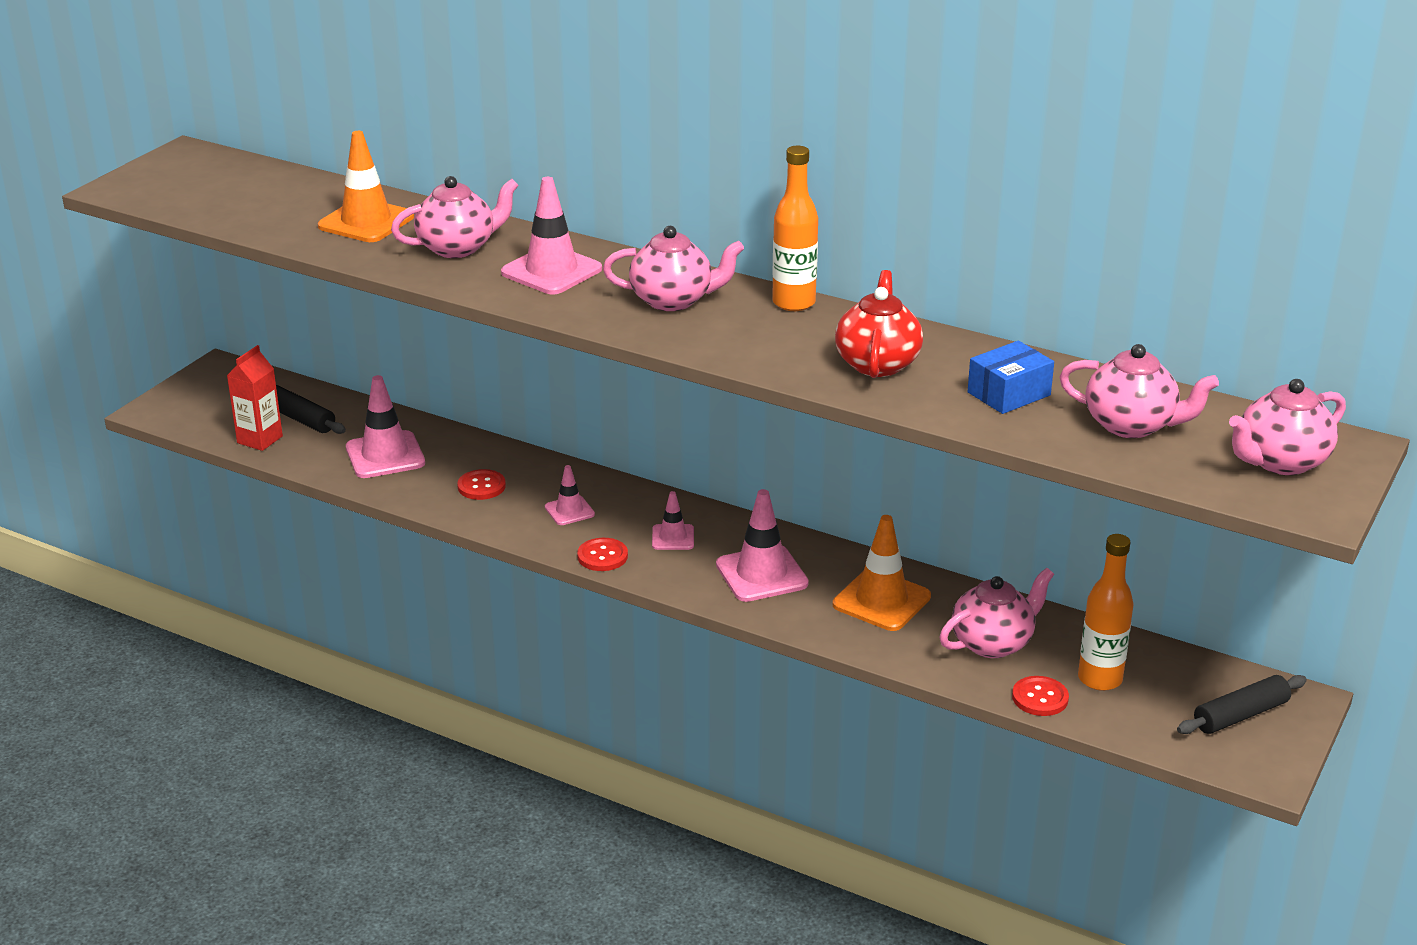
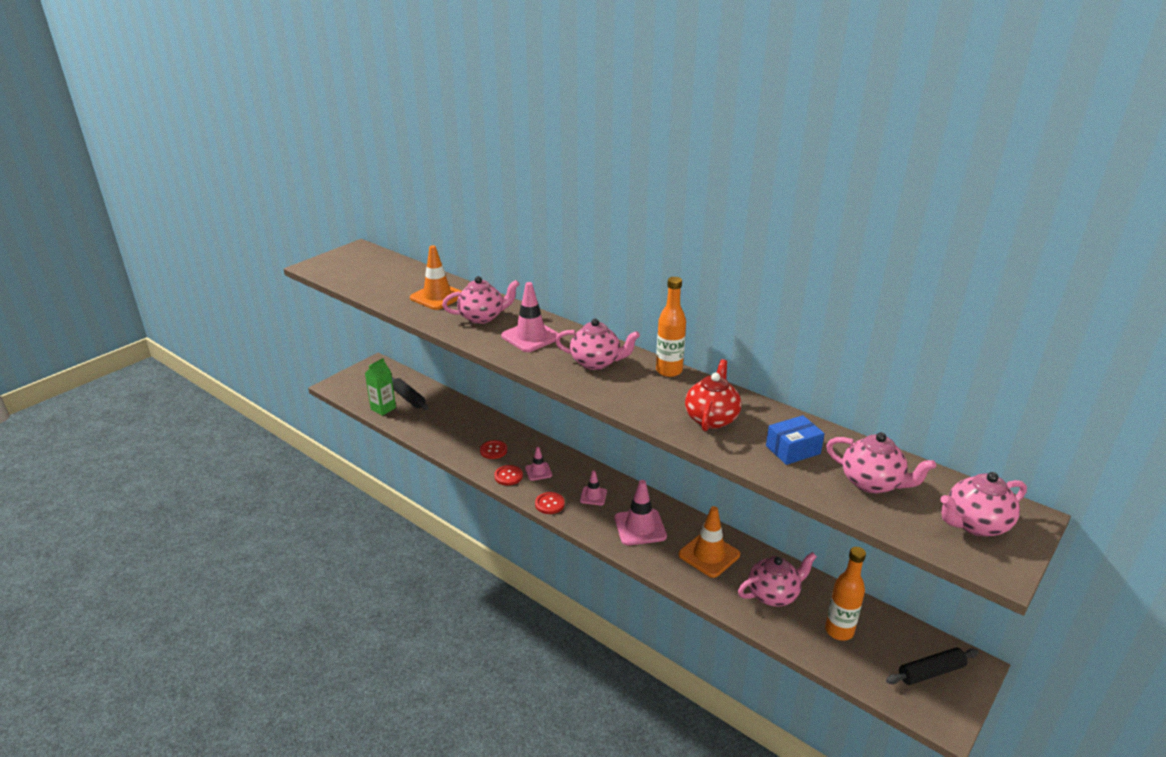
camera: 10 degrees right, 0 degrees up
(260, 439) = (383, 408): red carton -> green carton
(385, 455) = (446, 425): pink traffic cone -> none
(1040, 698) = (798, 640): red button -> red button (508, 476)

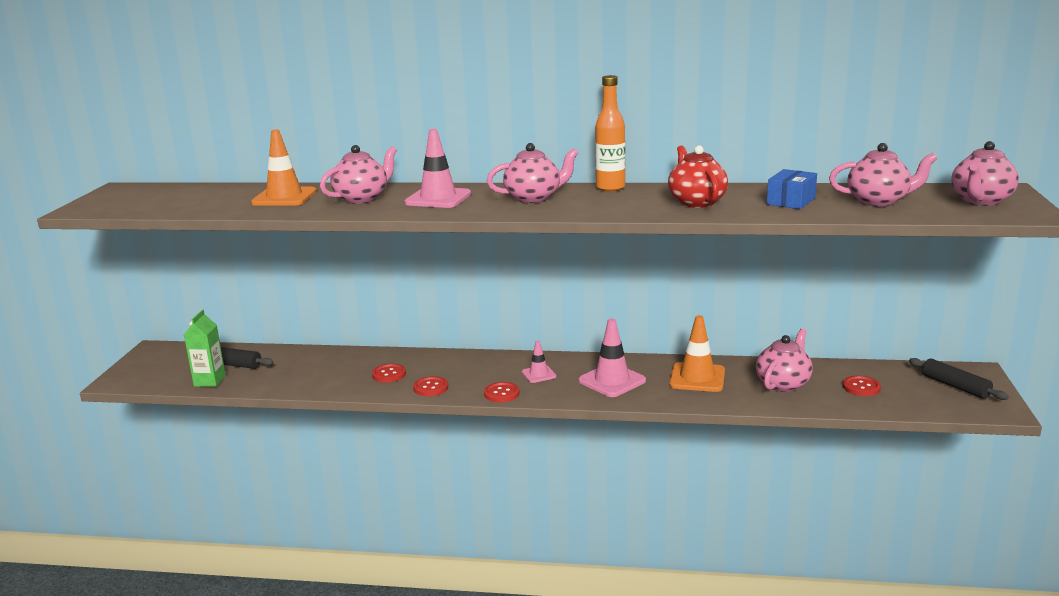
camera: 30 degrees left, 10 degrees down
(538, 471) = (459, 375): pink traffic cone -> none
(839, 631) = (861, 387): orange bottle -> red button
(931, 672) = (955, 386): black rolling pin -> black rolling pin turned 75 degrees counterclockwise

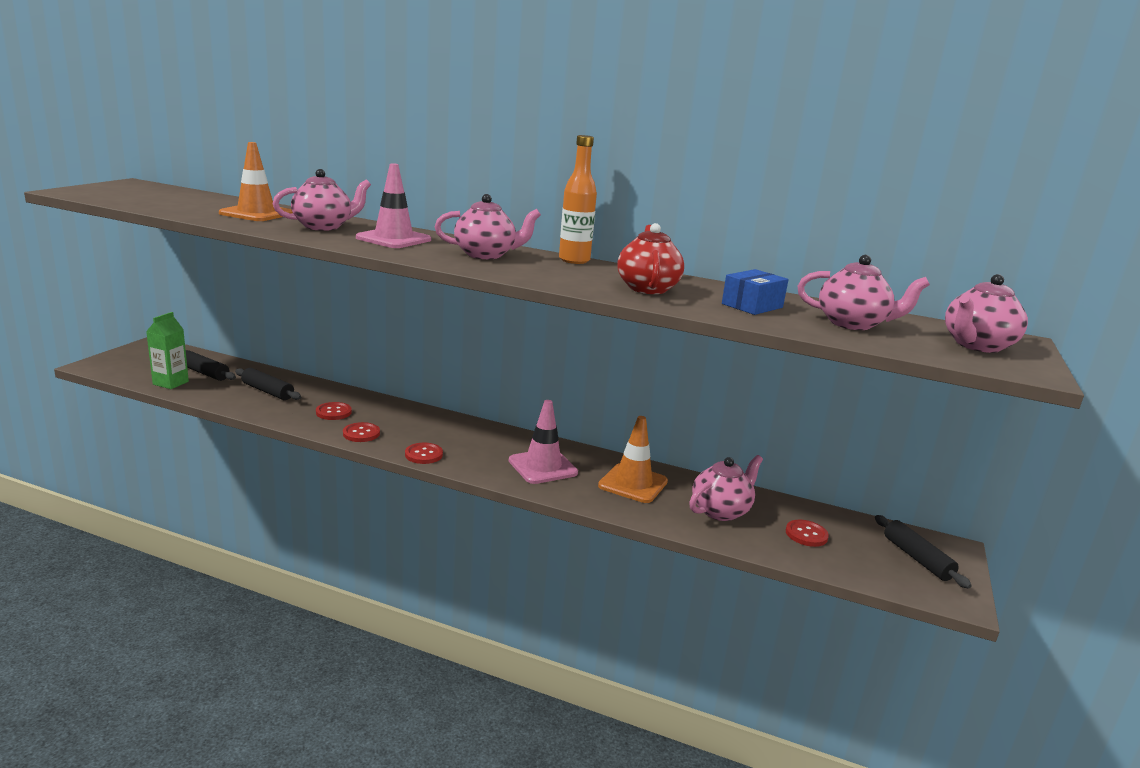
camera: 10 degrees right, 0 degrees up
(310, 369) = (267, 391): none -> black rolling pin
(539, 374) = (475, 444): pink traffic cone -> none

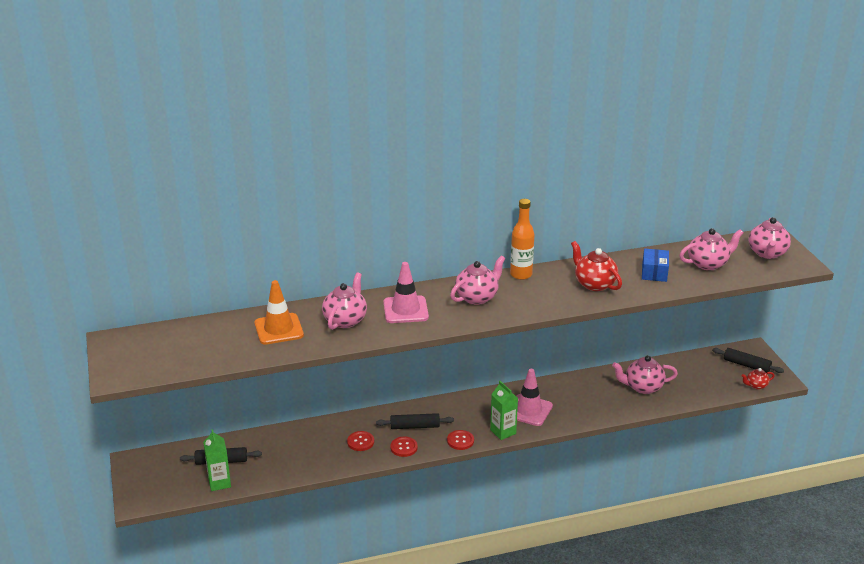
camera: 35 degrees left, 10 degrees up
(267, 391) = (292, 451): black rolling pin -> black rolling pin (415, 426)
(481, 469) = (503, 432): none -> green carton
(633, 484) = (584, 394): orange traffic cone -> none
(721, 511) = (643, 387): pink teapot -> pink teapot turned 105 degrees counterclockwise
(806, 534) = (692, 379): red button -> none
(903, 585) = (756, 385): none -> red teapot

